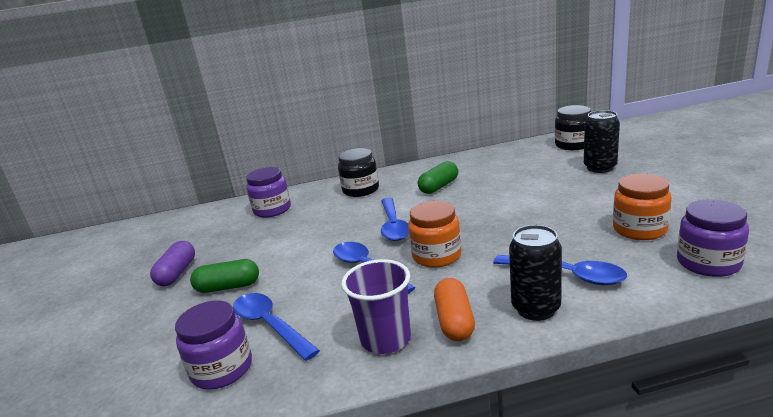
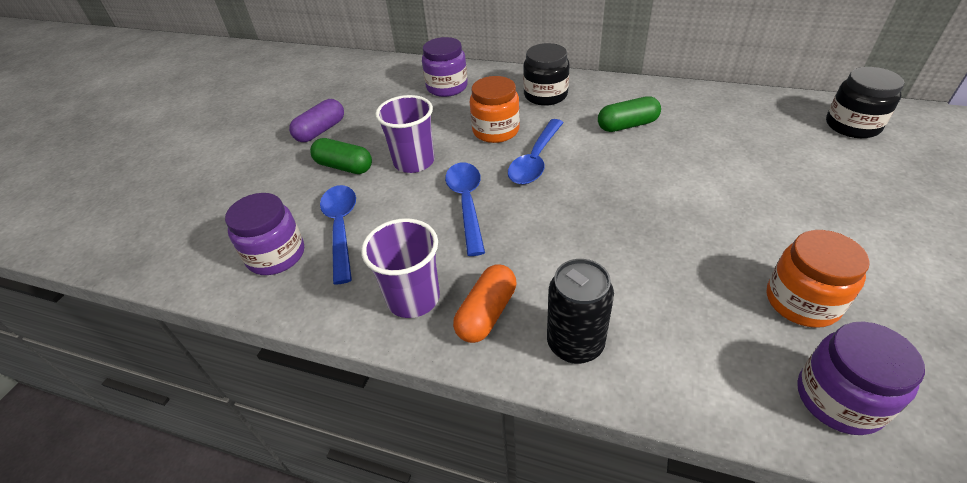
camera: 30 degrees right, 20 degrees up
(293, 261) = (414, 162): none -> purple cup
(436, 256) = (541, 221): orange jar -> orange jar (496, 131)
(566, 275) = (649, 319): blue spoon -> none
(600, 168) = (850, 179): black can -> none

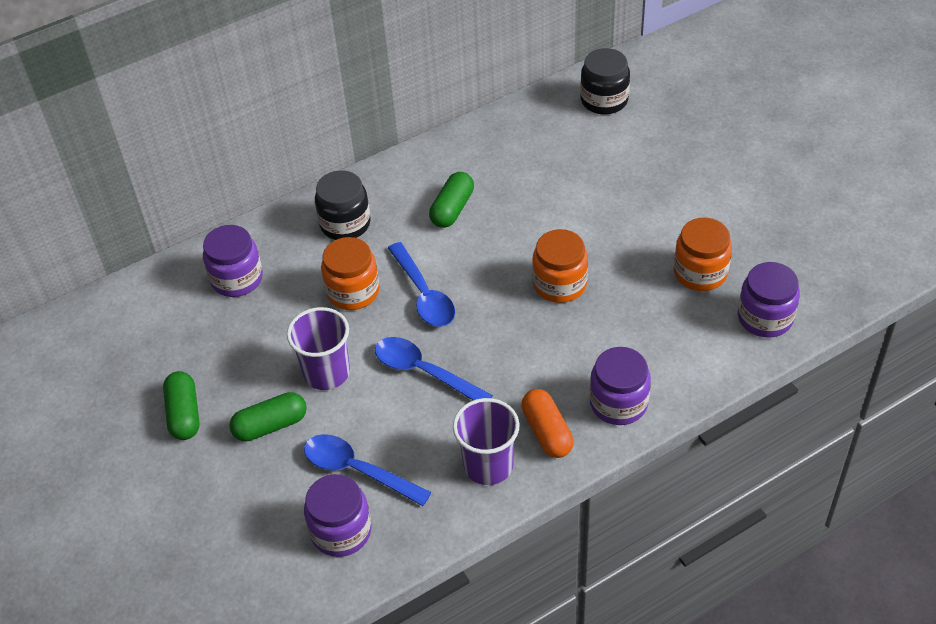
camera: 50 degrees left, 5 degrees up
(320, 130) = (184, 414): purple capsule -> green capsule
(575, 344) = (618, 403): black can -> purple jar
(645, 219) = (559, 284): none -> orange jar

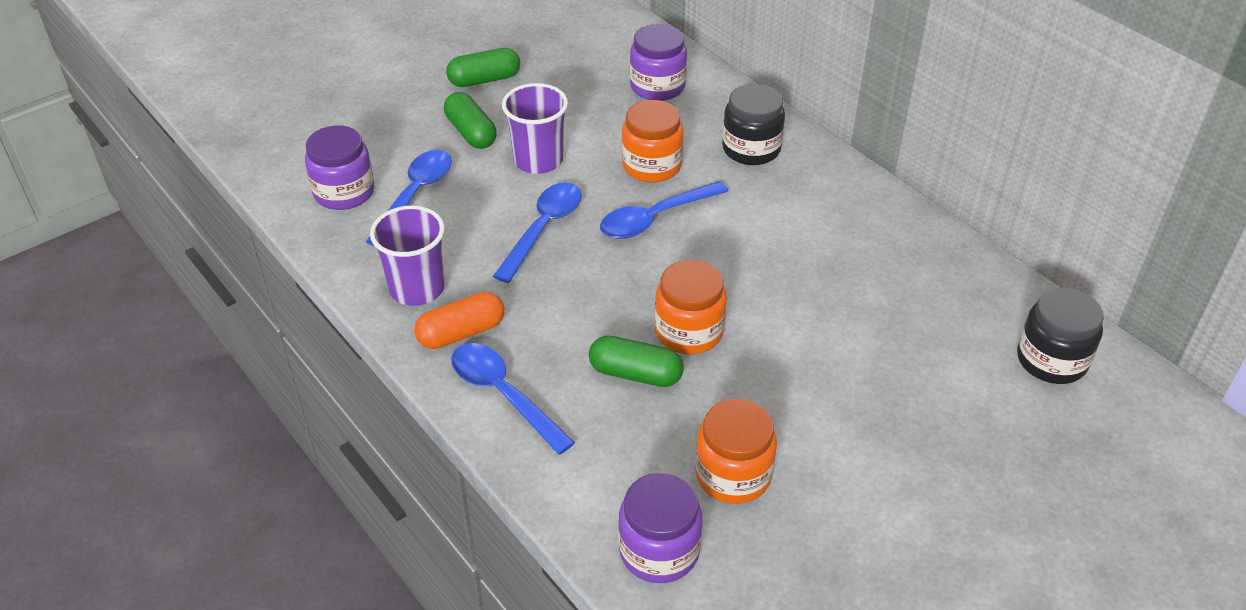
camera: 80 degrees right, 5 degrees down
(452, 209) = (795, 229): green capsule -> green capsule (635, 374)
(618, 403) = (504, 395): purple jar -> blue spoon

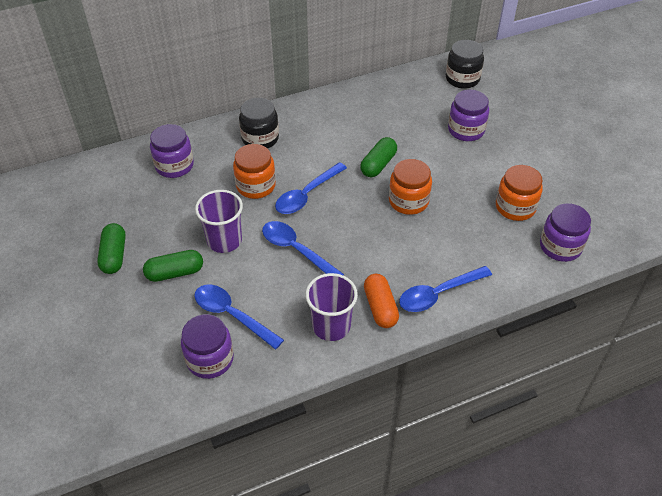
camera: 75 degrees left, 5 degrees up
(635, 374) = (435, 230): green capsule -> green capsule (378, 164)
(655, 218) = (307, 195): blue spoon -> blue spoon turned 60 degrees clockwise
(904, 383) = (466, 130): none -> purple jar

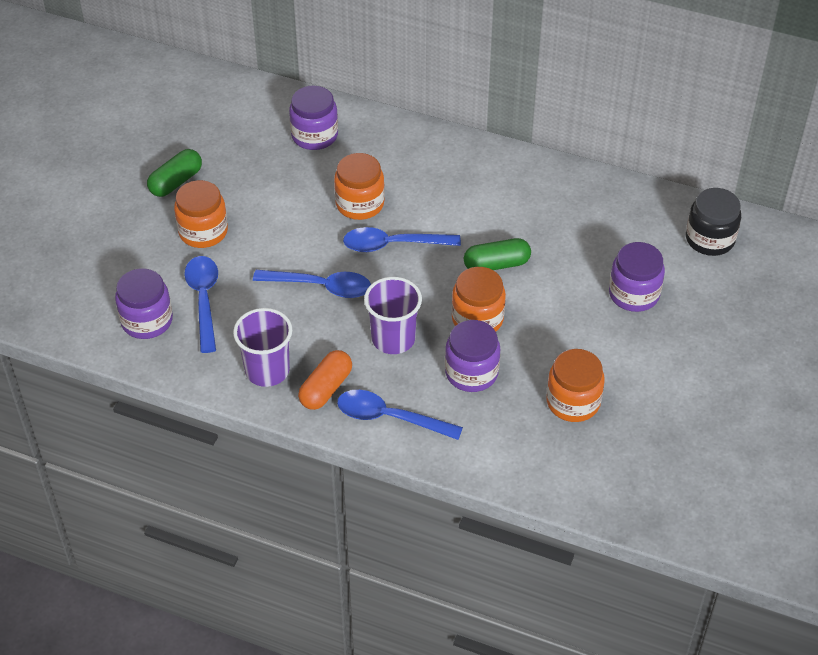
camera: 45 degrees right, 0 degrees up
(175, 273) = (203, 231): green capsule -> orange jar
(224, 240) = (273, 234): purple cup -> purple cup (393, 339)
(260, 138) = (420, 161): black jar -> none
(296, 250) = (321, 287): blue spoon -> blue spoon turned 105 degrees clockwise
(560, 246) = (563, 470): purple jar -> purple jar (471, 373)

